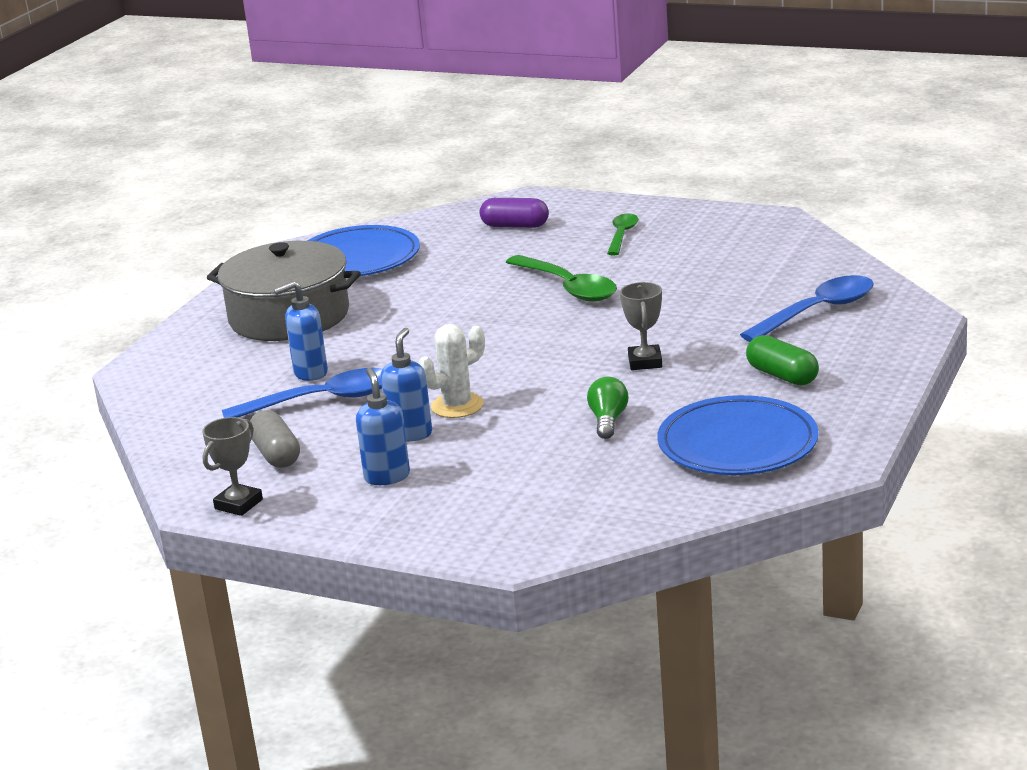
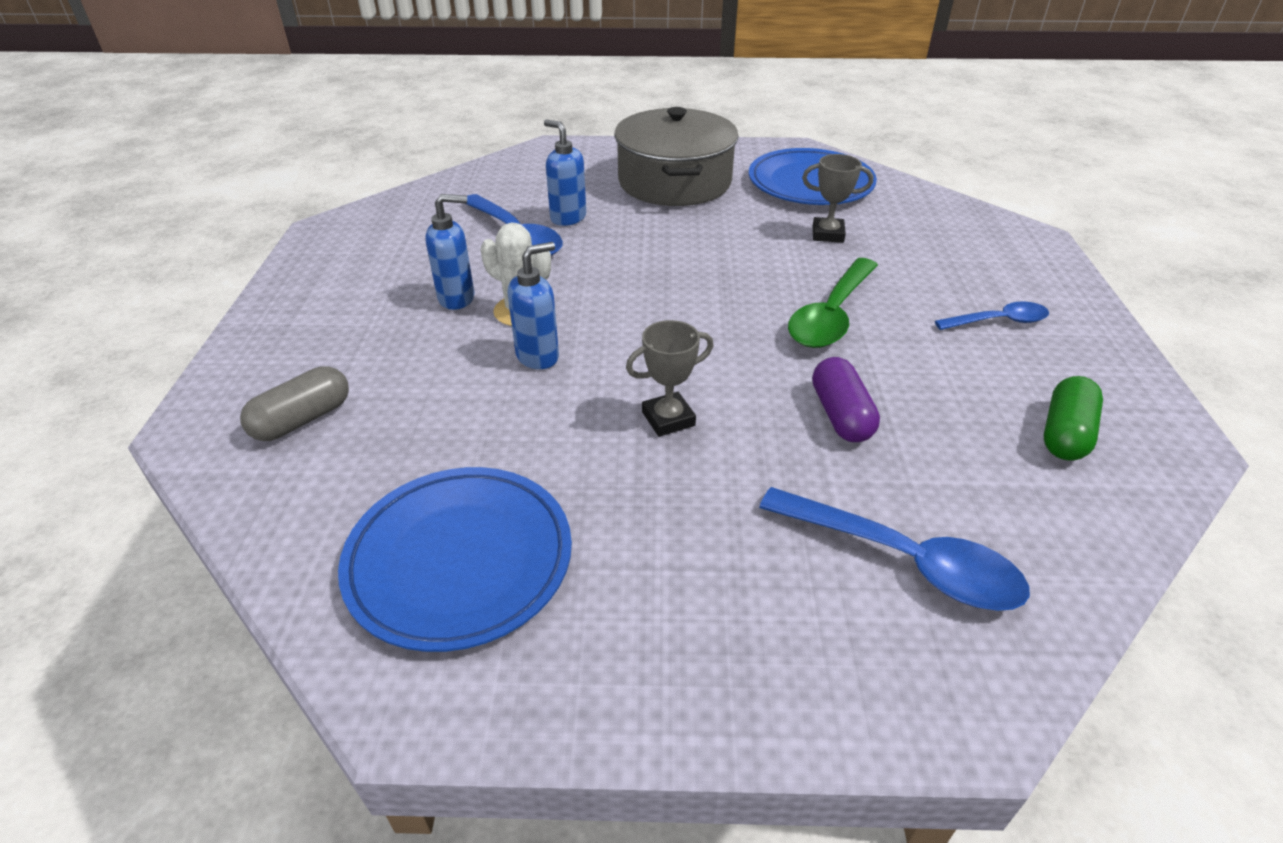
camera: 65 degrees right, 15 degrees up
(238, 504) = (320, 246): grey trophy -> grey trophy (827, 234)
(276, 454) = (410, 240): grey capsule -> grey capsule (302, 419)
(387, 476) = (368, 306): blue soap dispenser -> blue soap dispenser (538, 356)
(515, 226) = (956, 246): purple capsule -> purple capsule (841, 415)
(608, 420) = (507, 424): green light bulb -> none
(622, 235) = (998, 321): green spoon -> blue spoon
(782, 376) = (676, 564): green capsule -> green capsule (1065, 434)

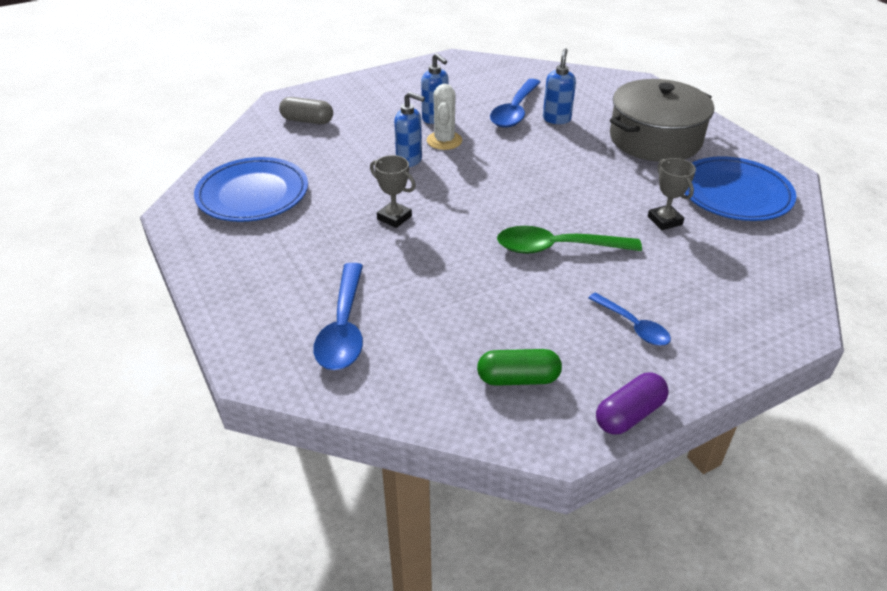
camera: 60 degrees right, 0 degrees up
(841, 415) = (451, 277): purple capsule -> purple capsule (629, 414)

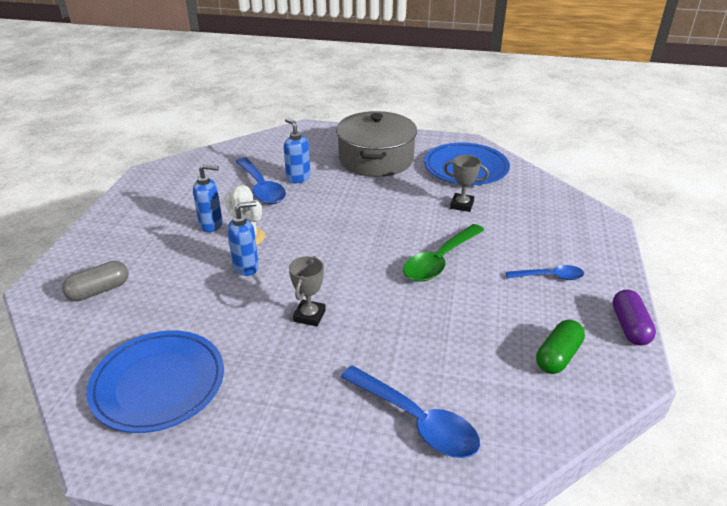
camera: 50 degrees left, 5 degrees down
(394, 217) = (309, 316): grey trophy -> grey trophy turned 60 degrees counterclockwise

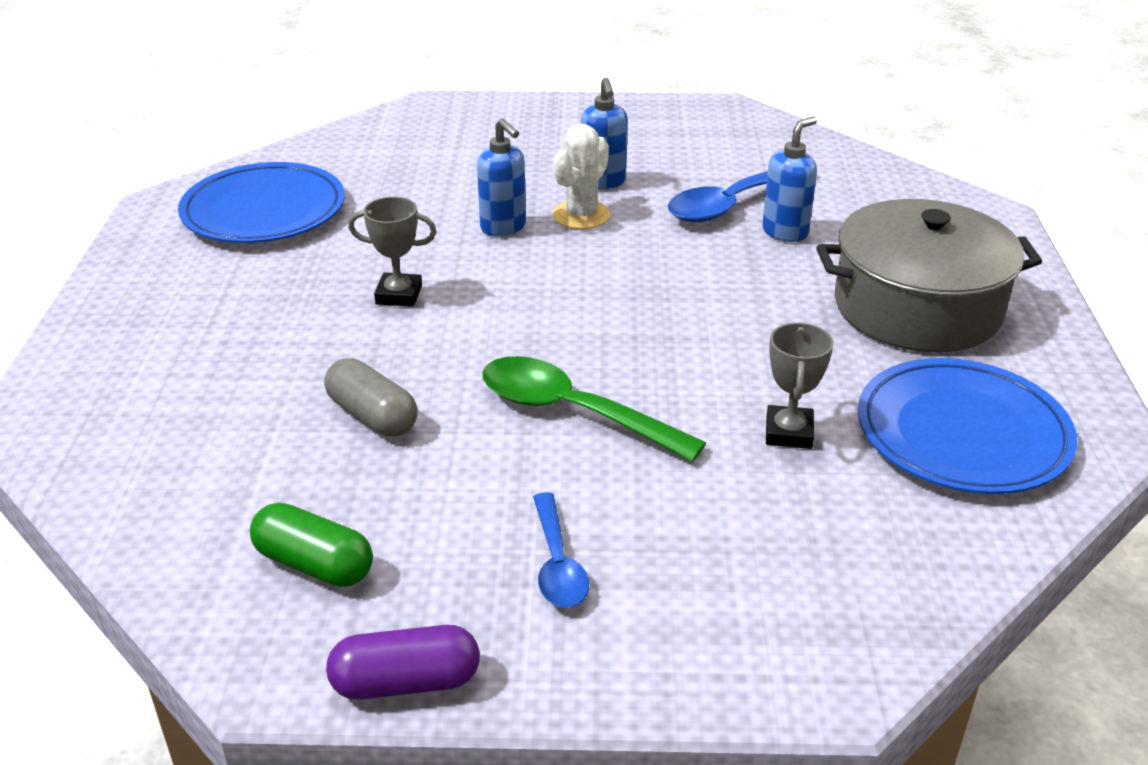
camera: 80 degrees right, 0 degrees up
(99, 290) = (430, 139): grey capsule -> grey capsule (372, 416)
(416, 420) = (182, 409): blue spoon -> none

